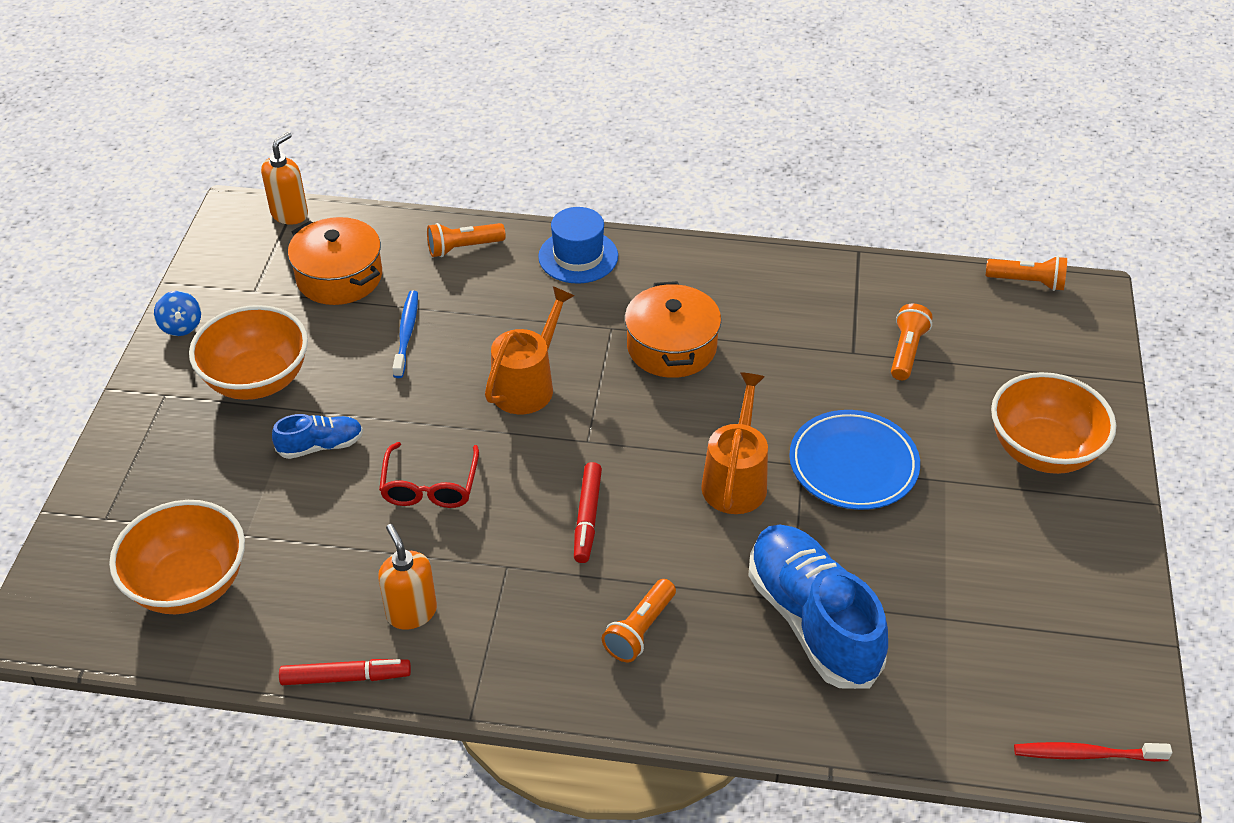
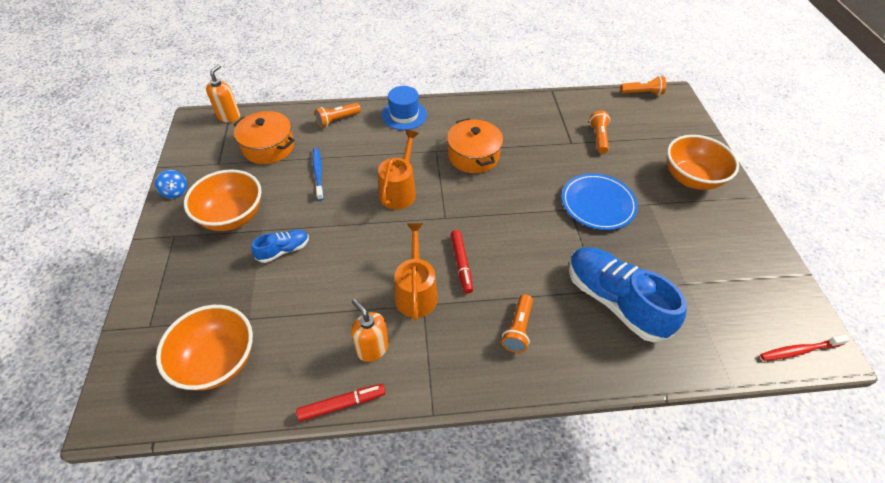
camera: 15 degrees left, 5 degrees up
(430, 486) = (359, 263): red glasses -> none
(736, 479) = (537, 224): orange watering can -> orange watering can (416, 292)

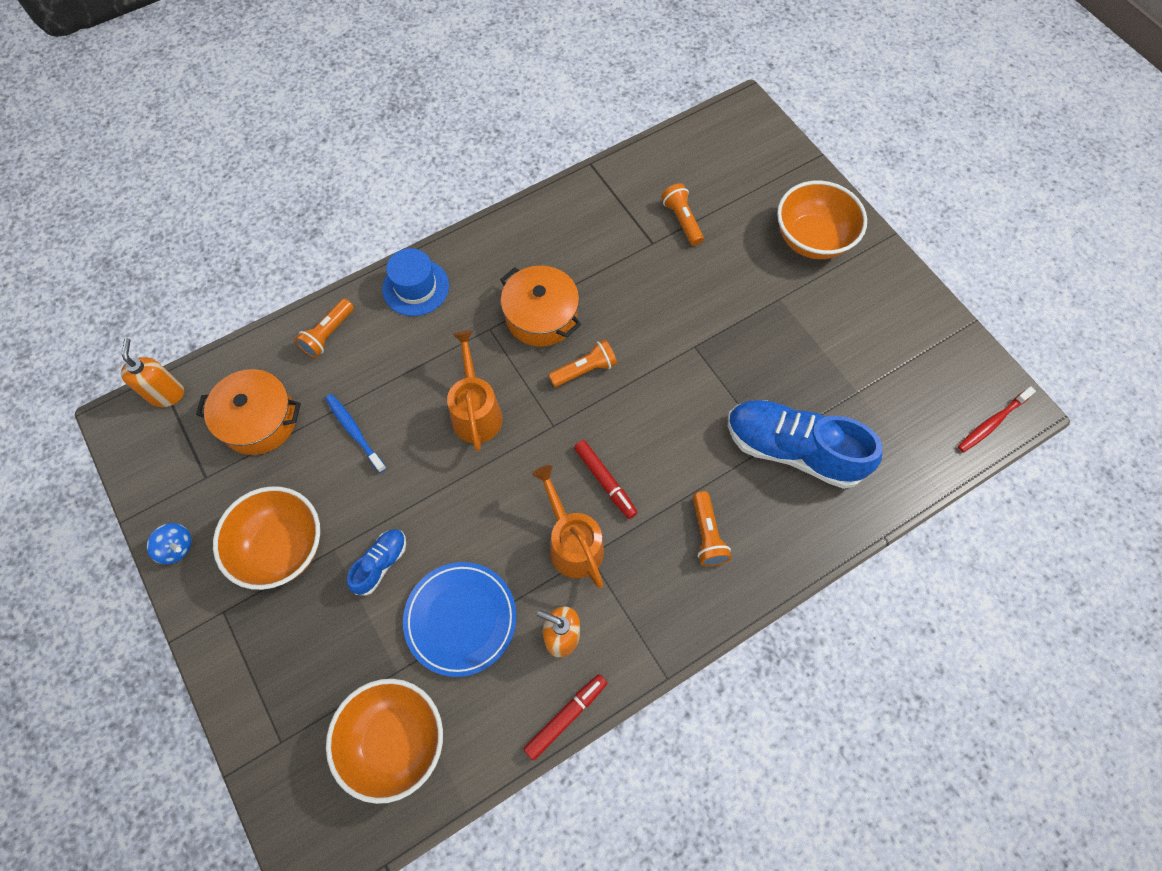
camera: 25 degrees left, 15 degrees up
(597, 204) = (722, 324): blue plate -> blue plate (461, 619)
(642, 93) = (706, 122): orange flashlight -> orange flashlight (585, 370)

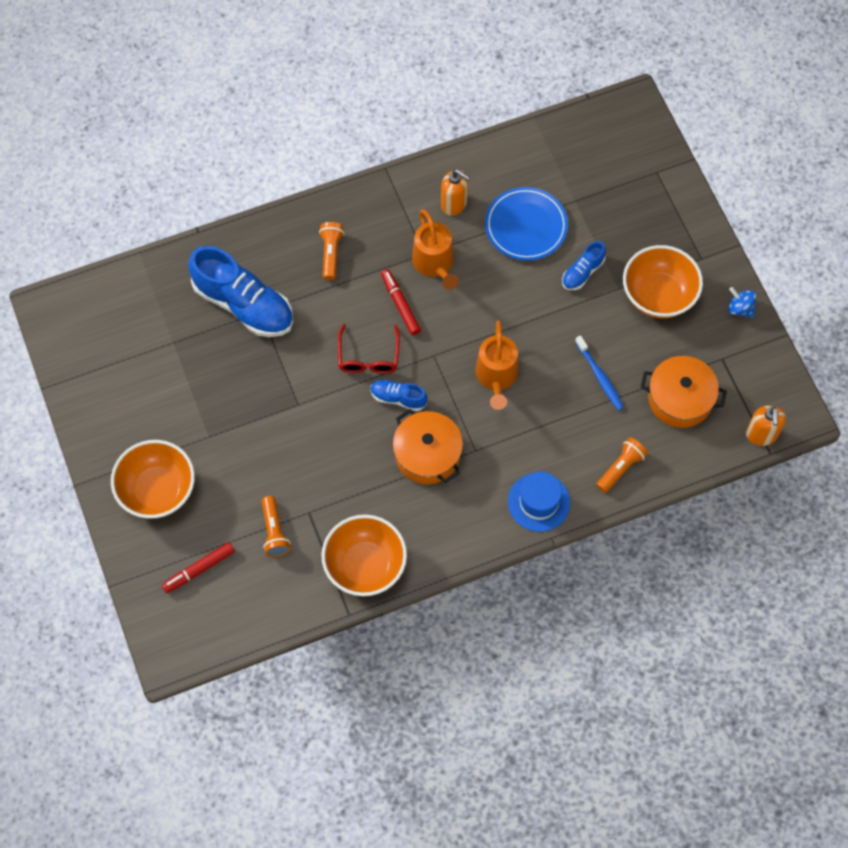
camera: 170 degrees left, 0 degrees up
(395, 740) = (578, 161): orange bowl -> orange bowl (365, 566)
(566, 716) = (460, 156): red marker -> red marker (199, 569)
(585, 370) = (398, 398): orange flashlight -> blue shoe
(629, 411) = (368, 357): none -> red glasses
(992, 422) = (74, 300): red toothbrush -> none

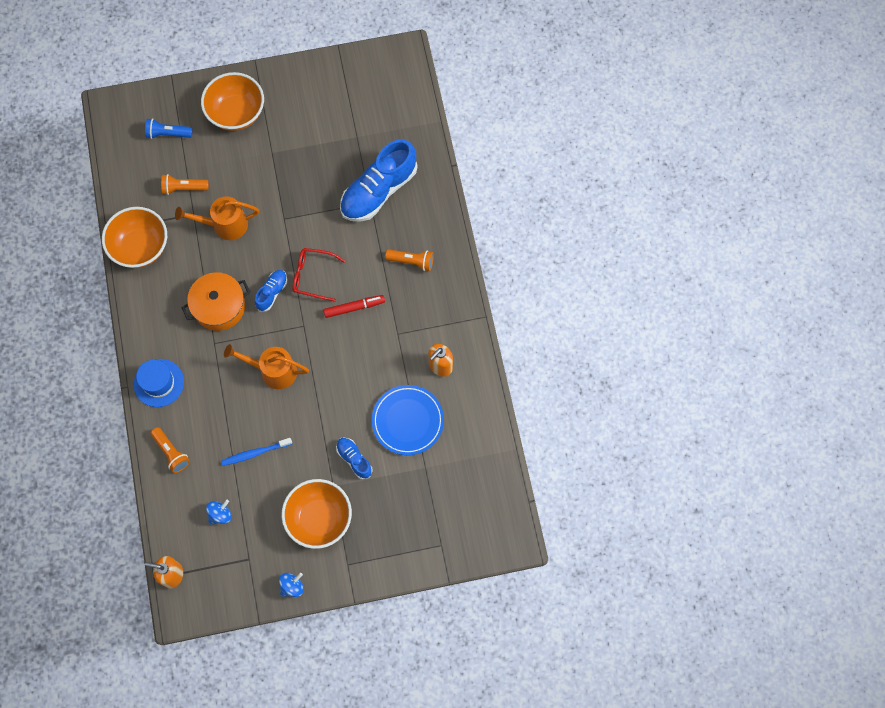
camera: 100 degrees right, 5 degrees up
(199, 569) = (168, 134): red marker -> blue flashlight
(435, 264) = (386, 341): orange watering can -> orange watering can (224, 225)
(680, 399) = (220, 514): orange pot -> blue spinning top

